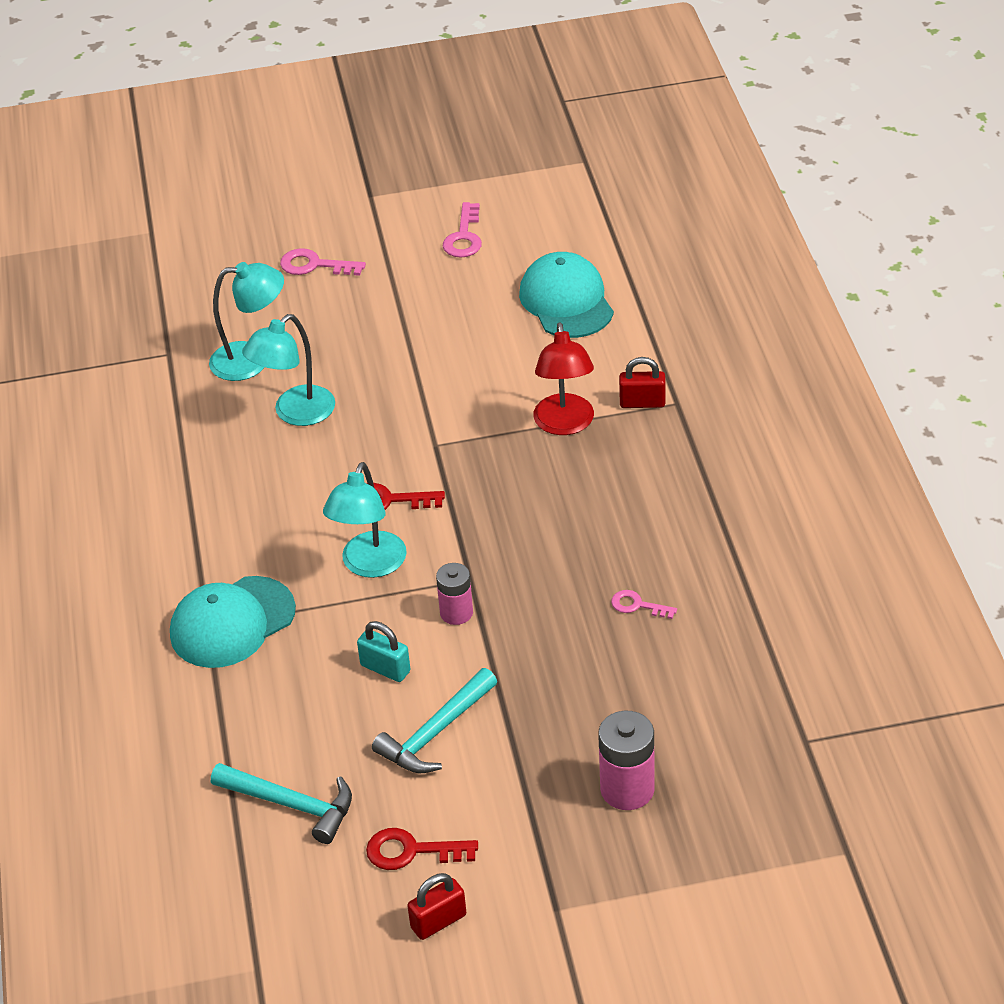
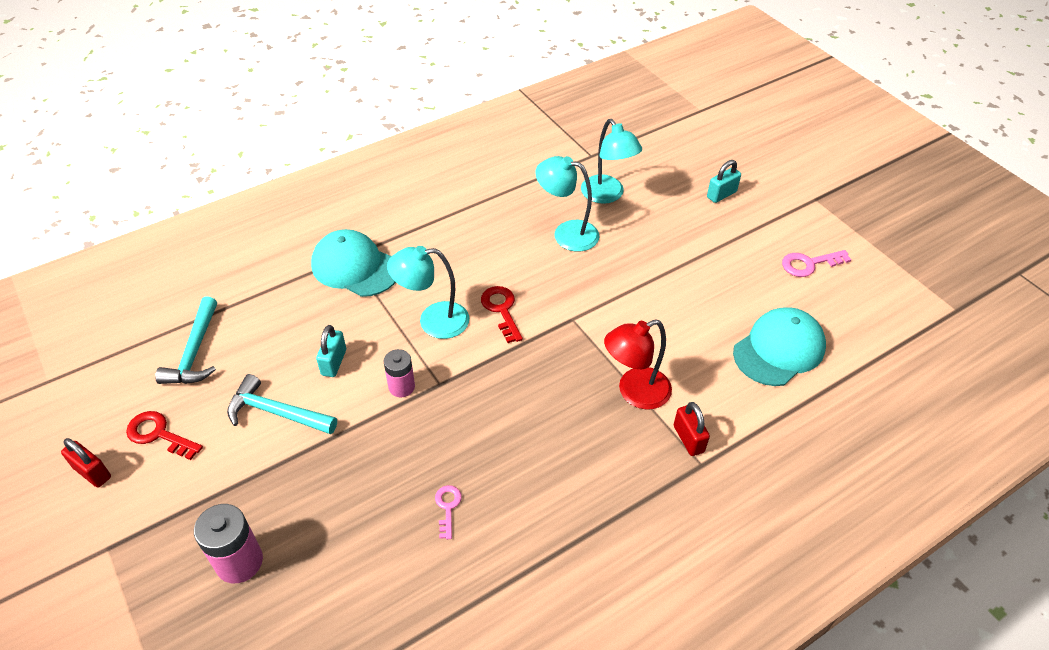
camera: 65 degrees right, 5 degrees up
(314, 265) = (721, 194): pink key -> turquoise padlock
(411, 851) = (159, 434): red key -> red key turned 45 degrees counterclockwise

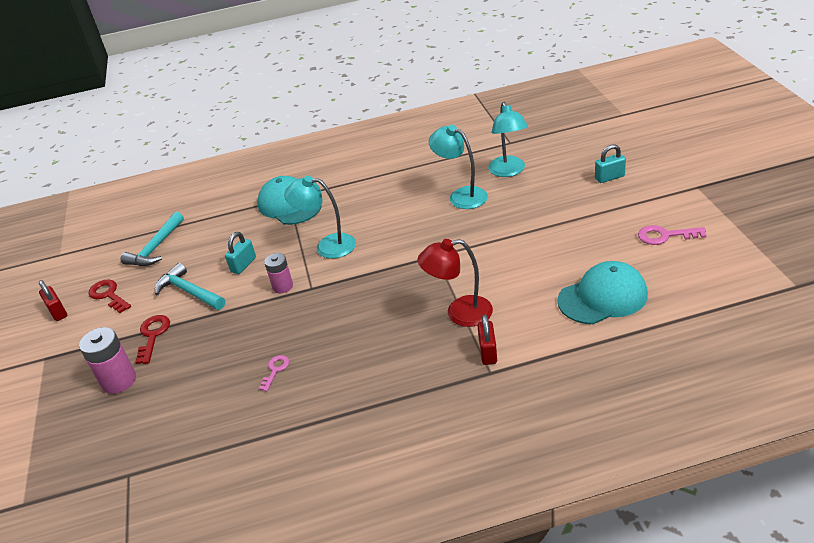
camera: 25 degrees right, 10 degrees down
(501, 310) = (382, 243): red key -> red key (153, 335)

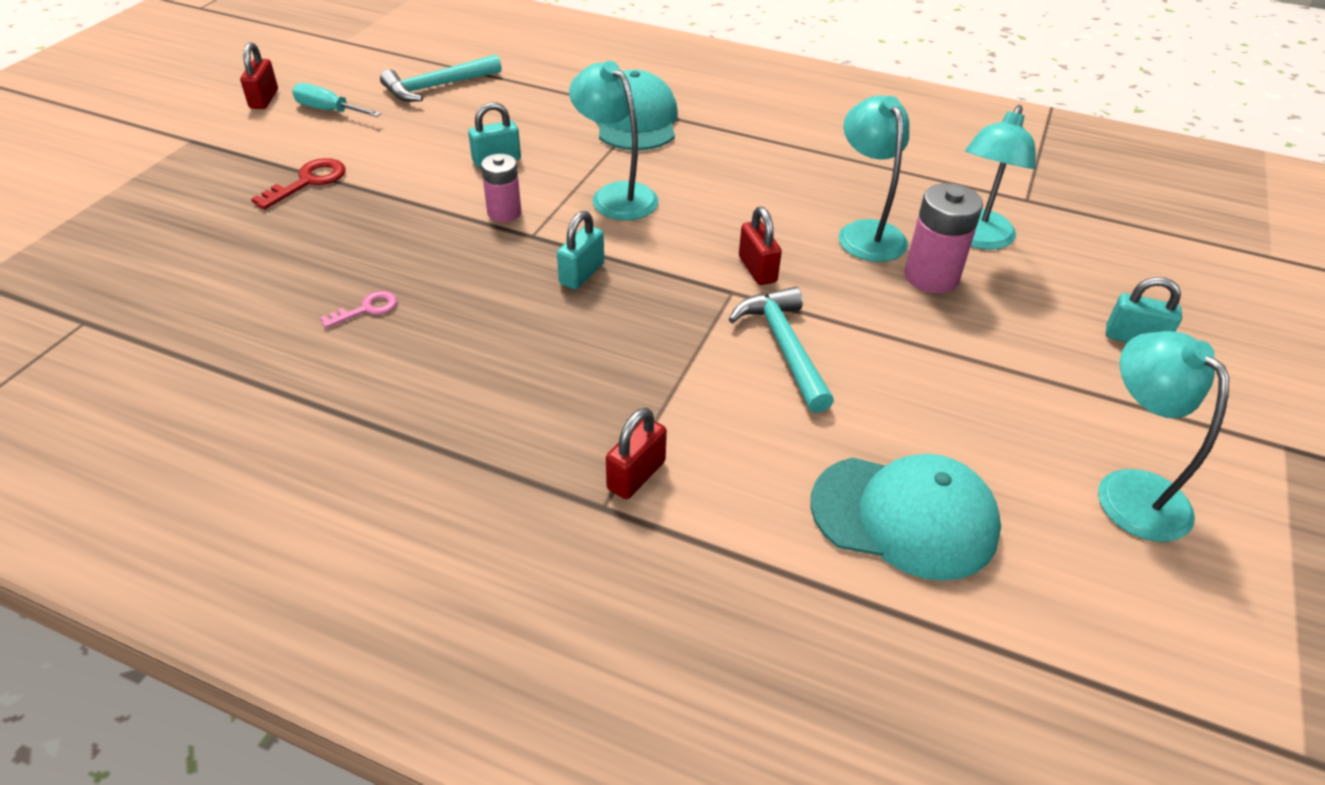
camera: 30 degrees right, 5 degrees up
(108, 295) = (328, 110): red key -> turquoise screwdriver
(119, 381) = (215, 210): pink battery -> pink battery (931, 277)
(189, 292) = (404, 156): turquoise hammer -> turquoise hammer (784, 347)
(358, 290) = (581, 274): none -> turquoise padlock
(434, 239) = (757, 269): none -> red padlock
(459, 313) = (667, 392): red lamp -> none
(665, 236) = (1129, 490): pink key -> turquoise lamp

